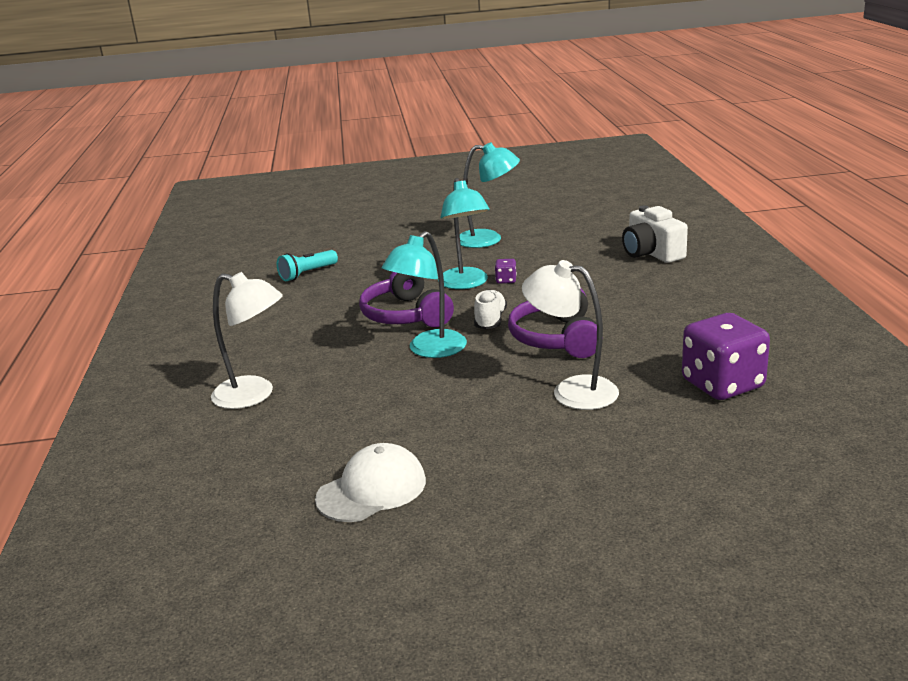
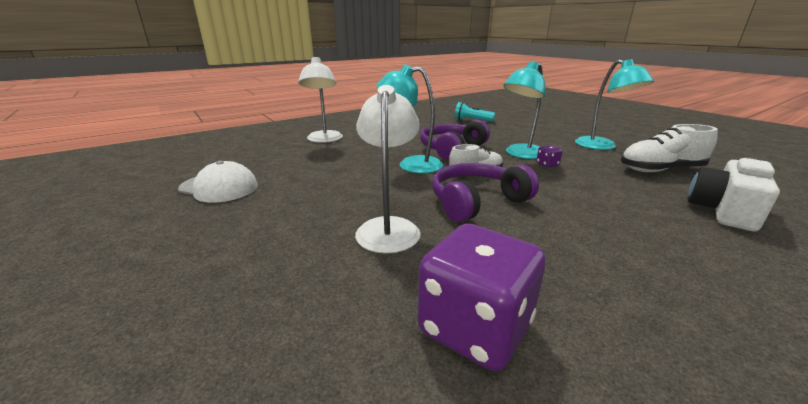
camera: 60 degrees right, 0 degrees up
(567, 240) = (660, 170): none -> white shoe

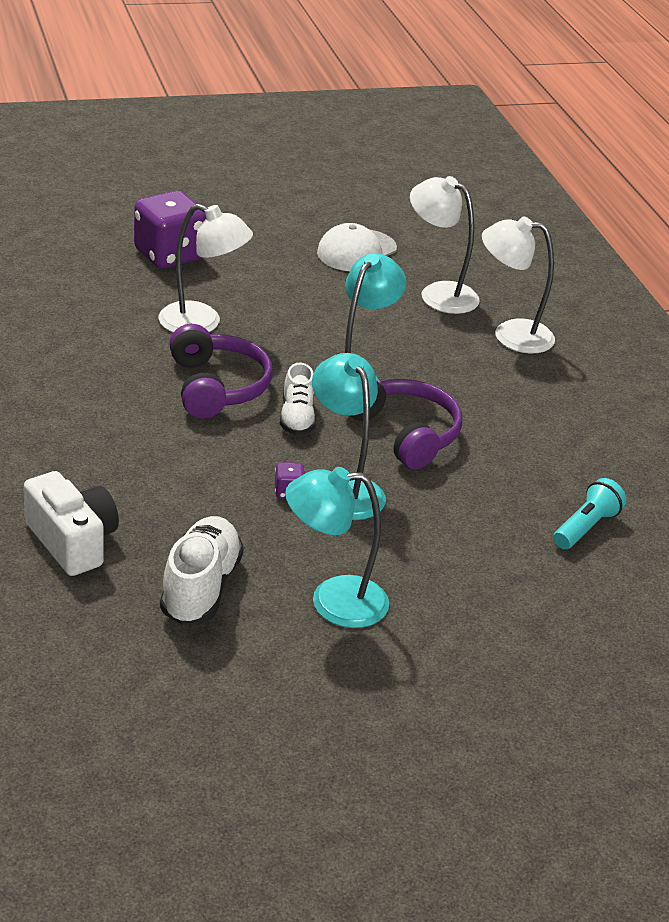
camera: 105 degrees right, 10 degrees up
(282, 157) = (439, 293): none -> white lamp
(475, 327) = (58, 322): purple dice -> purple dice (169, 255)

